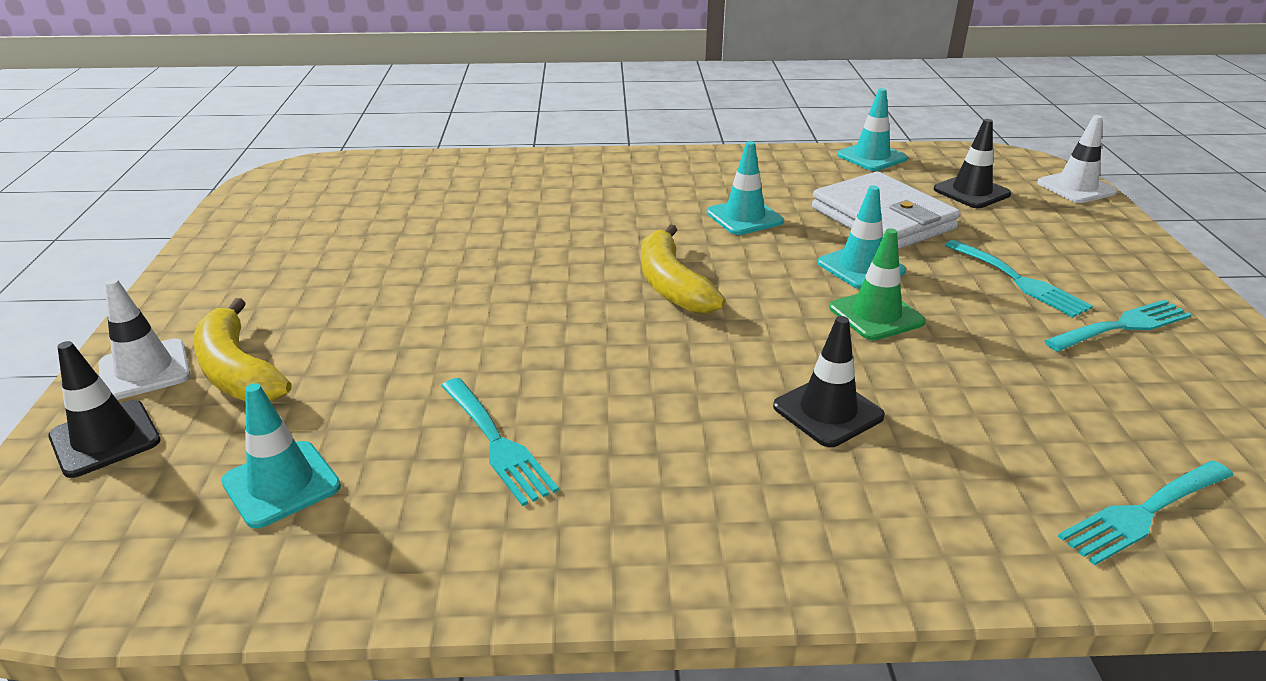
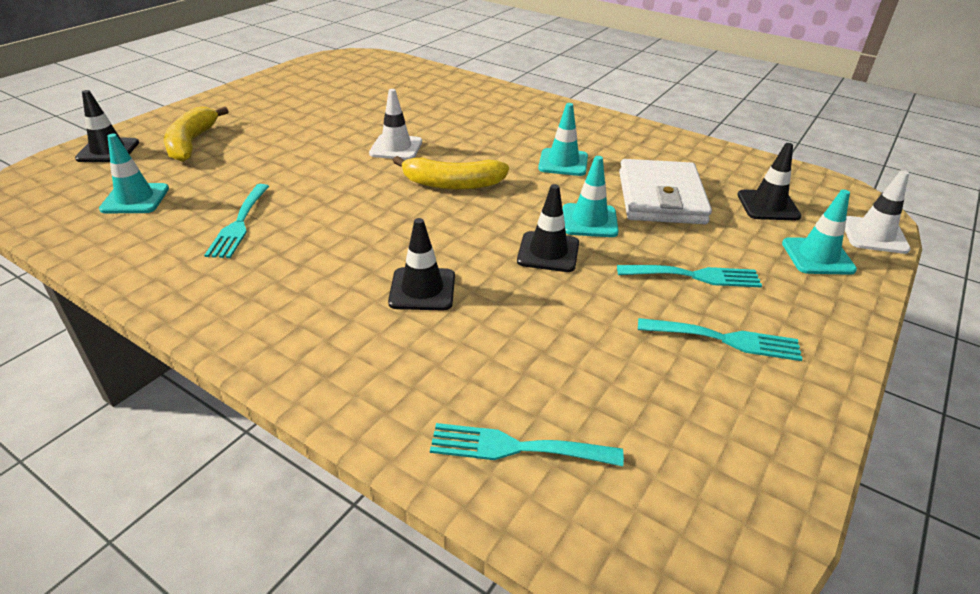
camera: 35 degrees right, 5 degrees up
(145, 370) = (161, 128): white traffic cone -> white traffic cone (396, 148)
(672, 285) = (452, 184): yellow banana -> yellow banana turned 105 degrees counterclockwise
(871, 157) = (726, 156): turquoise traffic cone -> turquoise traffic cone (817, 256)
(876, 315) = (548, 252): green traffic cone -> black traffic cone
(1019, 281) = (695, 276): turquoise fork -> turquoise fork turned 90 degrees counterclockwise

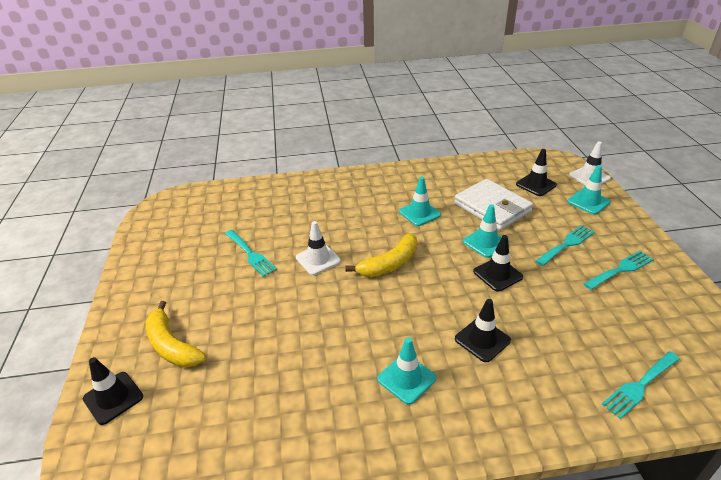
camera: 40 degrees left, 0 degrees up
(135, 199) = (215, 416): turquoise traffic cone -> turquoise traffic cone (406, 379)
(239, 224) = (320, 378): turquoise fork -> turquoise fork (250, 254)

